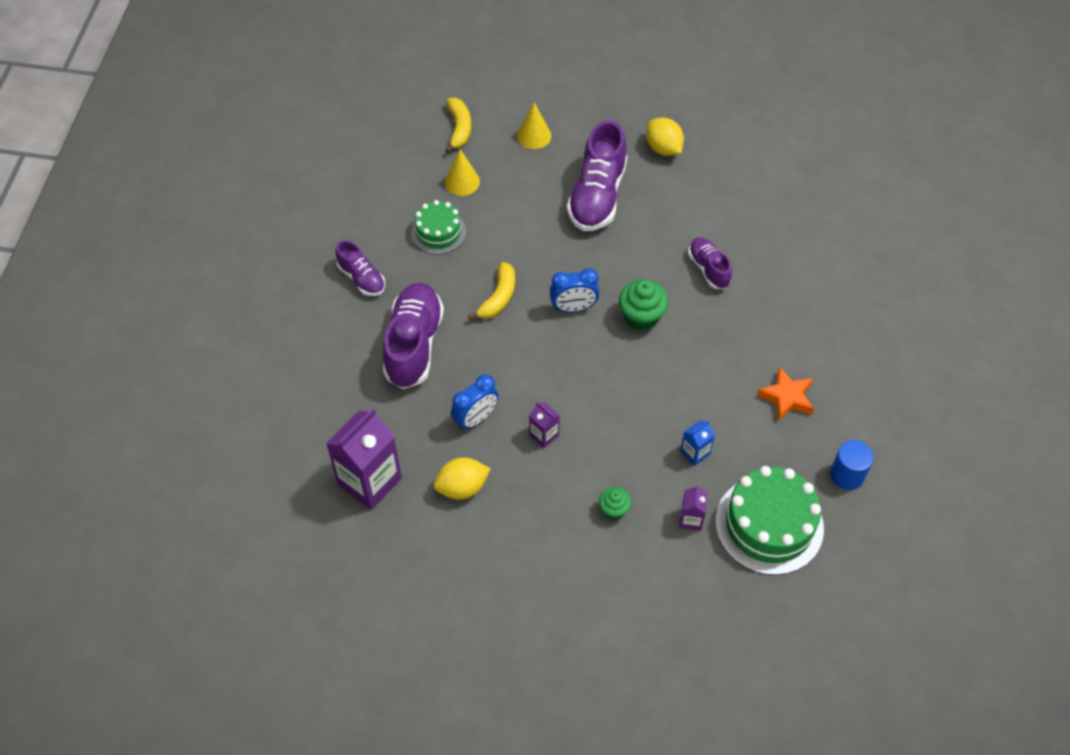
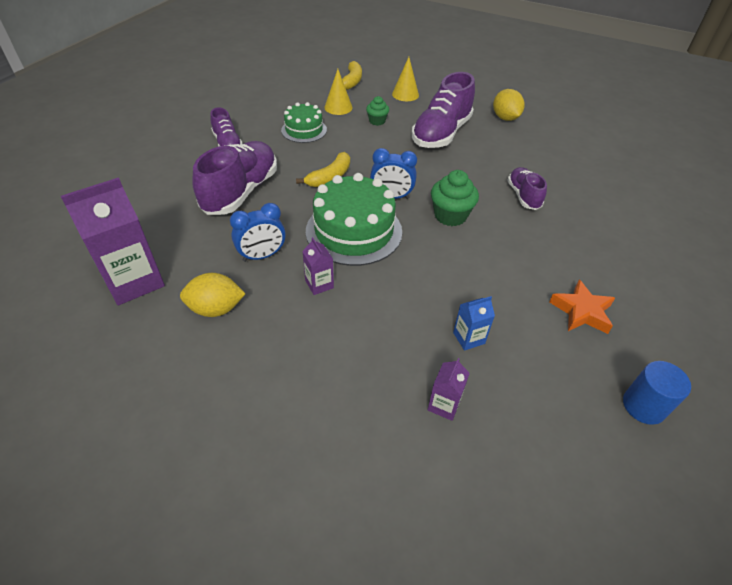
camera: 15 degrees right, 10 degrees down
(614, 510) = (360, 371): green cupcake -> green cupcake (377, 121)
(769, 525) = (537, 437): green cake -> green cake (354, 231)

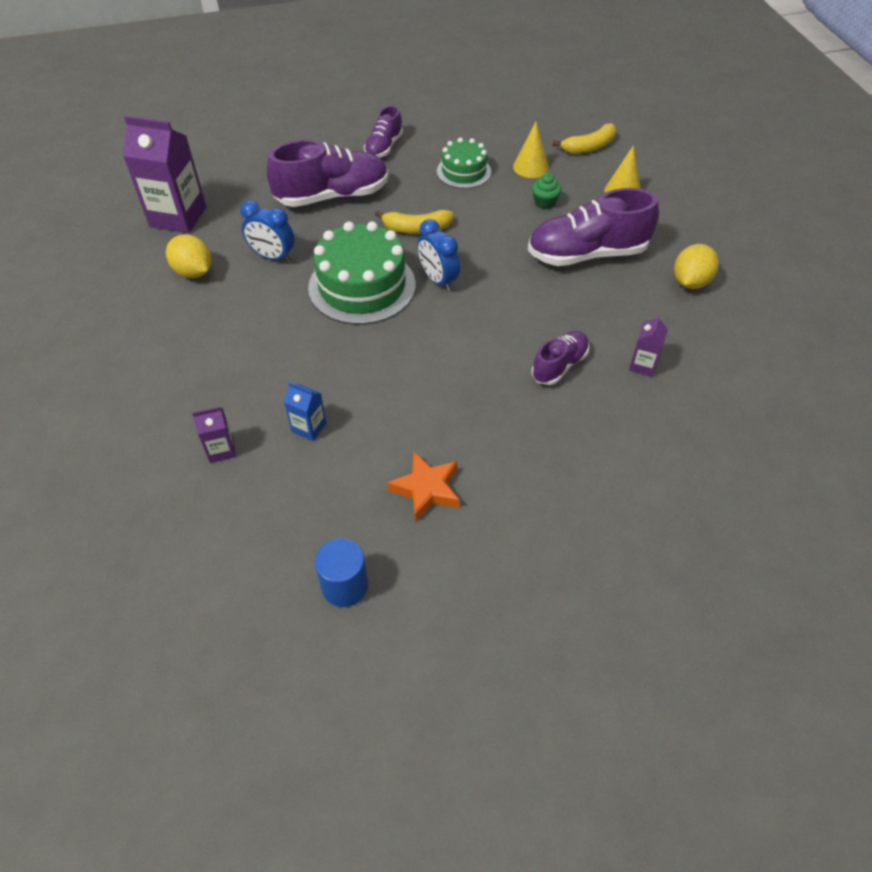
camera: 50 degrees right, 5 degrees up
(319, 284) = (276, 306): purple carton -> purple carton (643, 365)
(450, 216) = (459, 332): green cupcake -> none

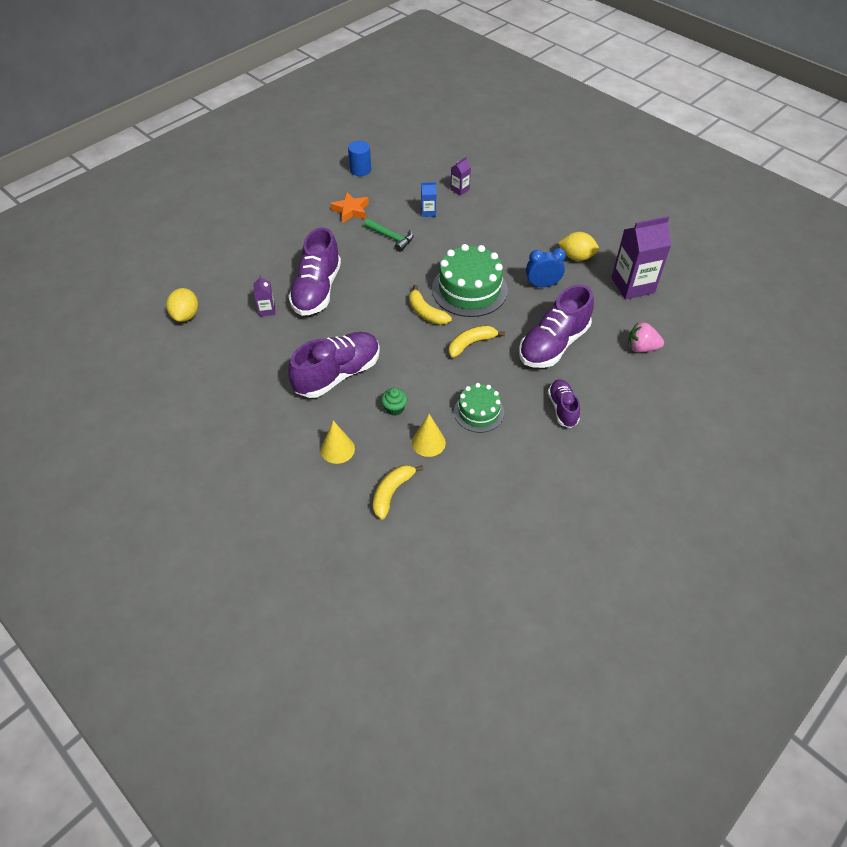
camera: 150 degrees right, 0 degrees up
(252, 162) = (641, 348): none -> pink strawberry
(400, 405) = (391, 237): none -> green hammer
(438, 280) = (426, 312): blue clock -> yellow banana
(559, 366) = (317, 290): purple shoe -> purple shoe, size x1.81
(690, 282) = (254, 382): yellow lemon -> yellow lemon (186, 315)

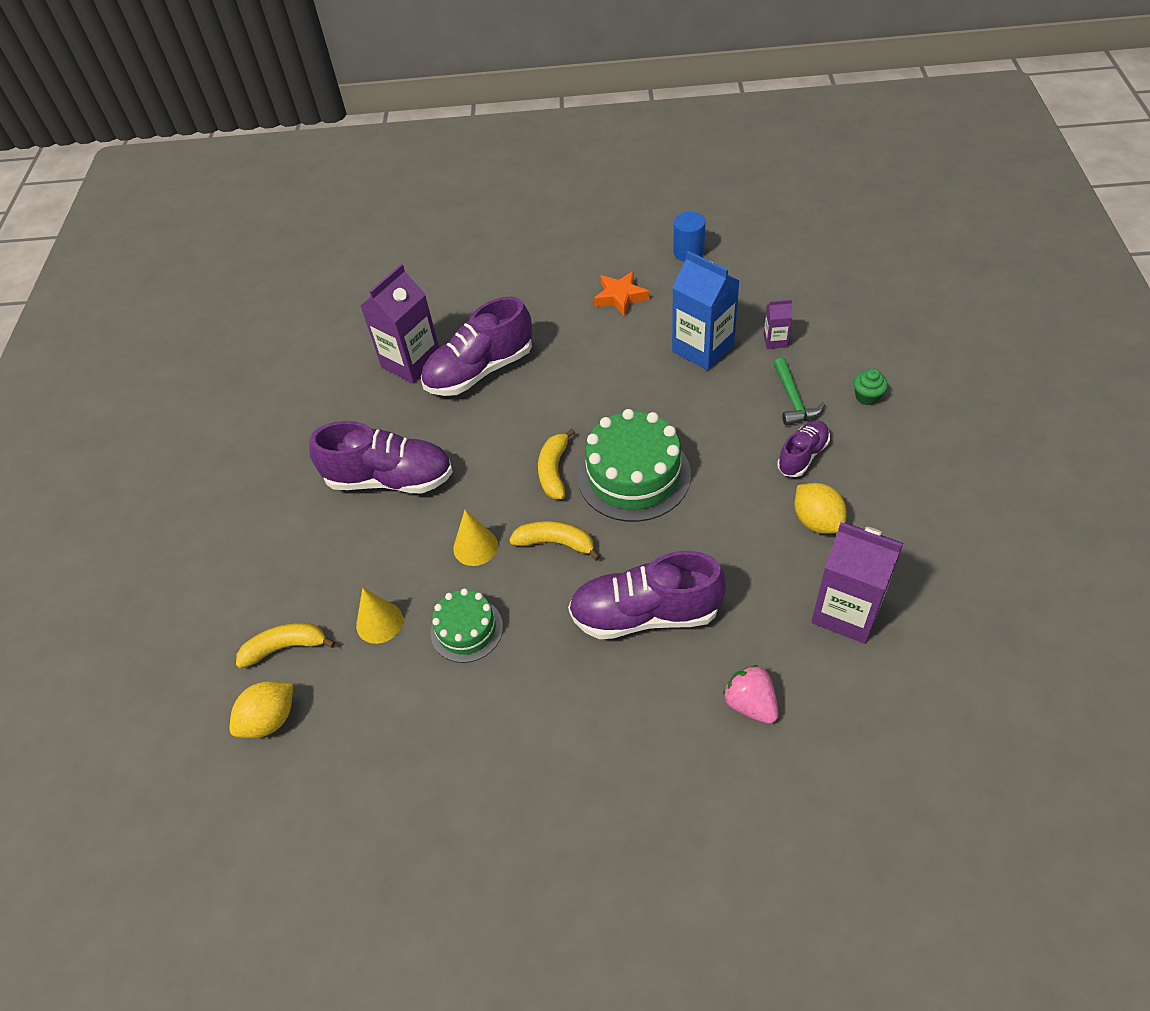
camera: 50 degrees right, 0 degrees up
(186, 315) = (341, 322): yellow lemon -> yellow lemon (270, 720)
(267, 310) = (411, 362): purple carton -> purple carton, size x2.11
(337, 449) = (297, 560): yellow cone -> yellow cone (475, 546)
(391, 237) = (624, 356): green hammer -> green hammer (793, 400)
(394, 408) = (394, 558): green cupcake -> green cupcake (867, 397)
(428, 212) = (703, 348): blue carton -> blue carton, size x2.11
(542, 285) = (727, 528): blue clock -> none
(562, 408) = (557, 701): purple shoe -> purple shoe (802, 456)

